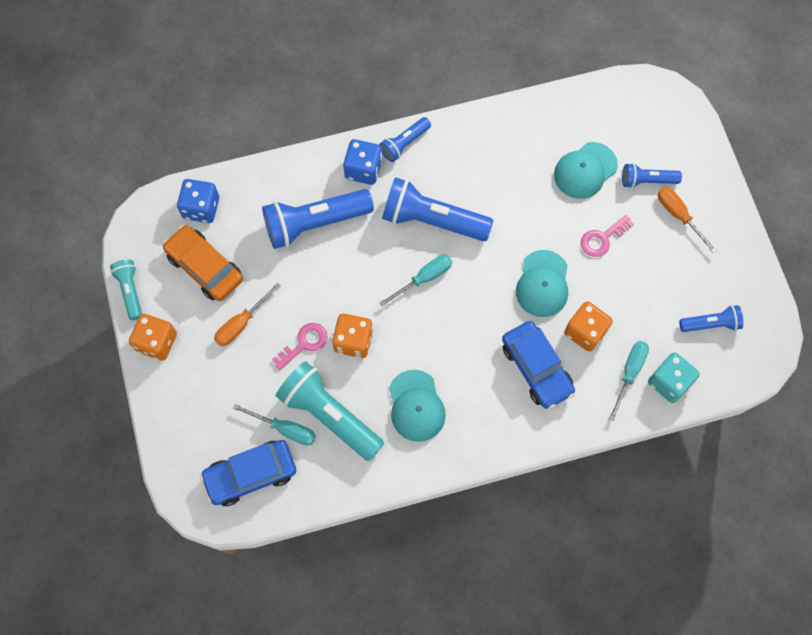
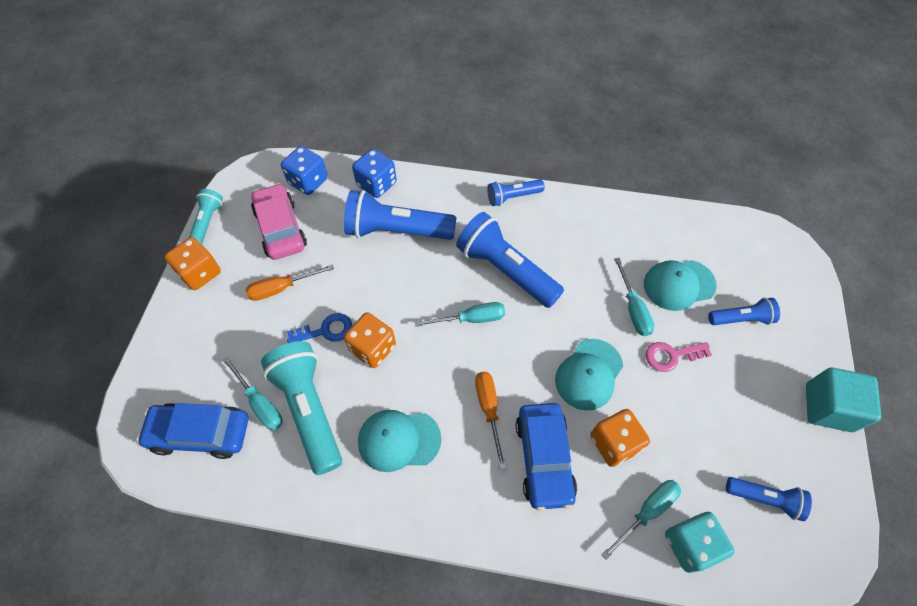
camera: 25 degrees right, 10 degrees down
(205, 267) = (280, 228): orange car -> pink car
(304, 344) = (326, 330): pink key -> blue key
(363, 169) = (464, 204): blue dice -> blue dice (376, 184)
(416, 406) = (399, 440): turquoise cap -> turquoise cap turned 75 degrees clockwise
(555, 210) = (633, 309): none -> turquoise screwdriver
(646, 180) = (741, 319): blue flashlight -> blue flashlight turned 150 degrees clockwise
(678, 216) = (765, 367): orange screwdriver -> orange screwdriver (489, 410)
(736, 229) = (828, 407): none -> turquoise cube

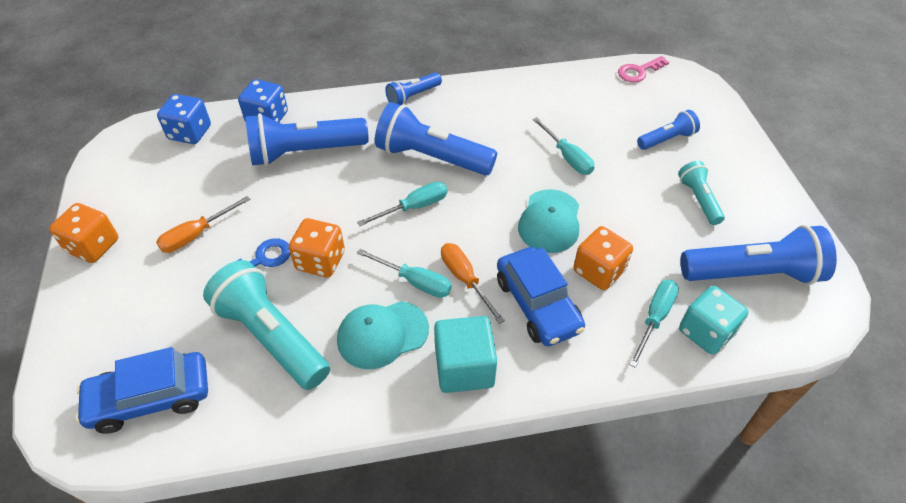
camera: 20 degrees left, 10 degrees down
(208, 222) = (85, 197): turquoise flashlight -> turquoise flashlight (698, 199)
(260, 403) = (212, 348): turquoise screwdriver -> turquoise screwdriver (415, 282)
(280, 228) = (174, 182): pink car -> none
(671, 355) = (619, 185): pink key -> pink key (639, 71)
(679, 285) = (600, 127): turquoise cap -> none
(764, 499) = (753, 274): blue flashlight -> blue flashlight, size x1.86
(828, 407) = (772, 186): turquoise cube -> turquoise cube (464, 368)

